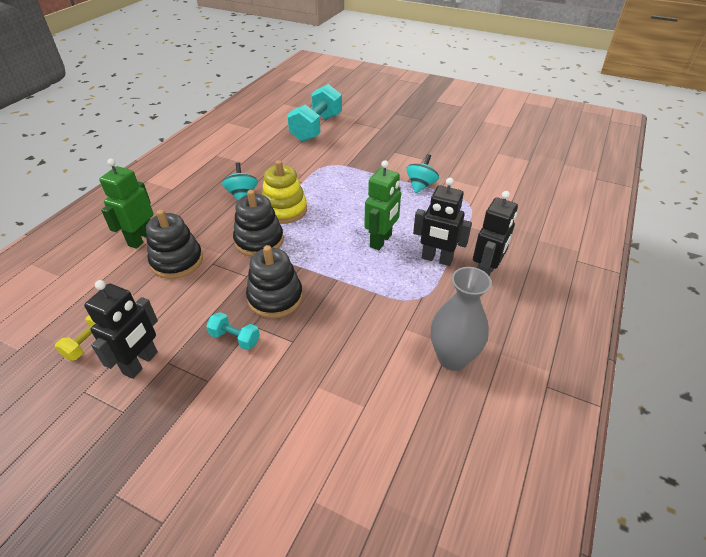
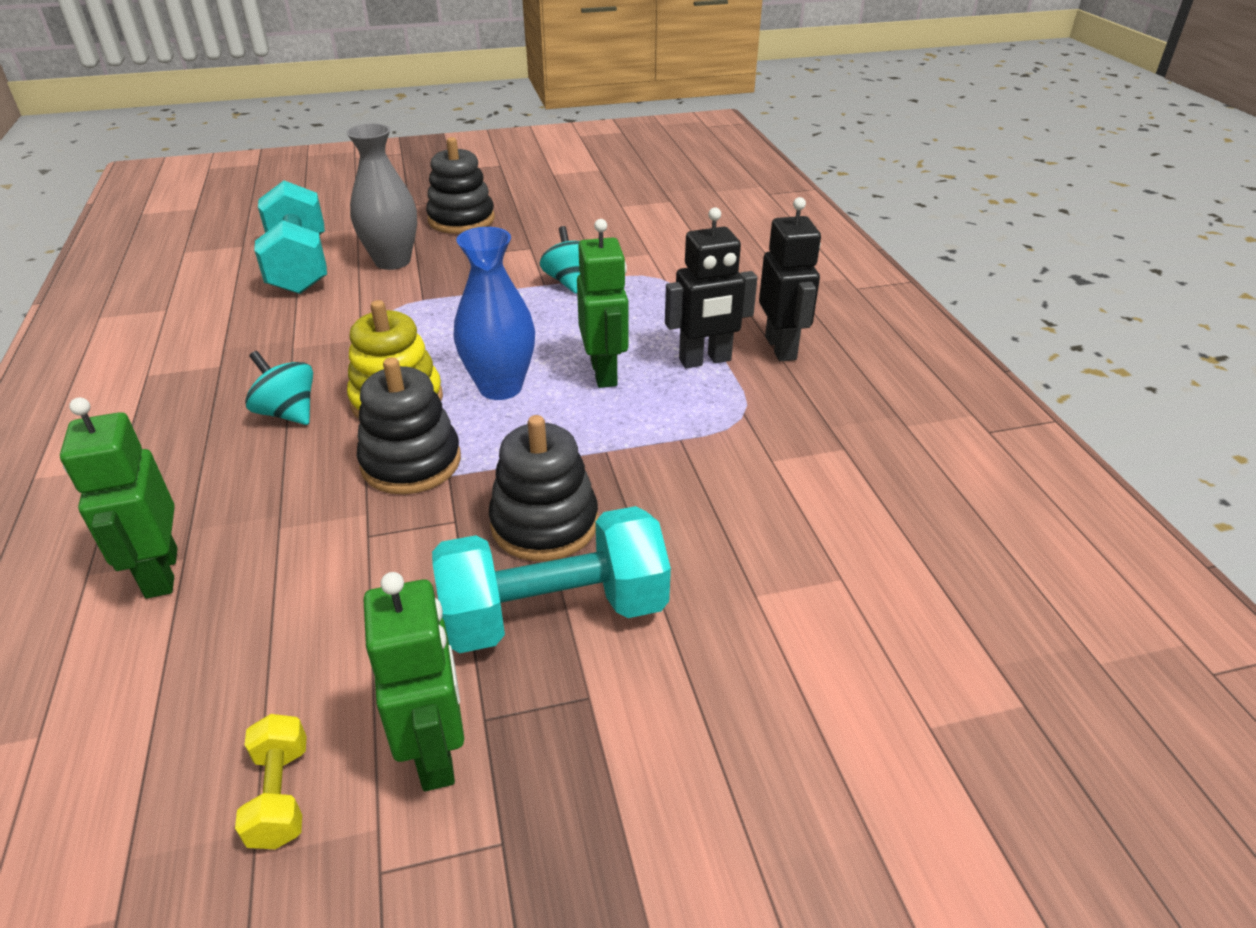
camera: 40 degrees left, 5 degrees down
(141, 363) = (436, 753): black robot -> green robot
(177, 261) = (292, 567): black stacking toy -> black stacking toy (461, 220)
(235, 338) = (554, 613): turquoise dumbbell -> turquoise dumbbell, size x2.18
(329, 225) = (500, 387): none -> blue vase
(452, 358) = (866, 460): grey vase -> grey vase (392, 261)

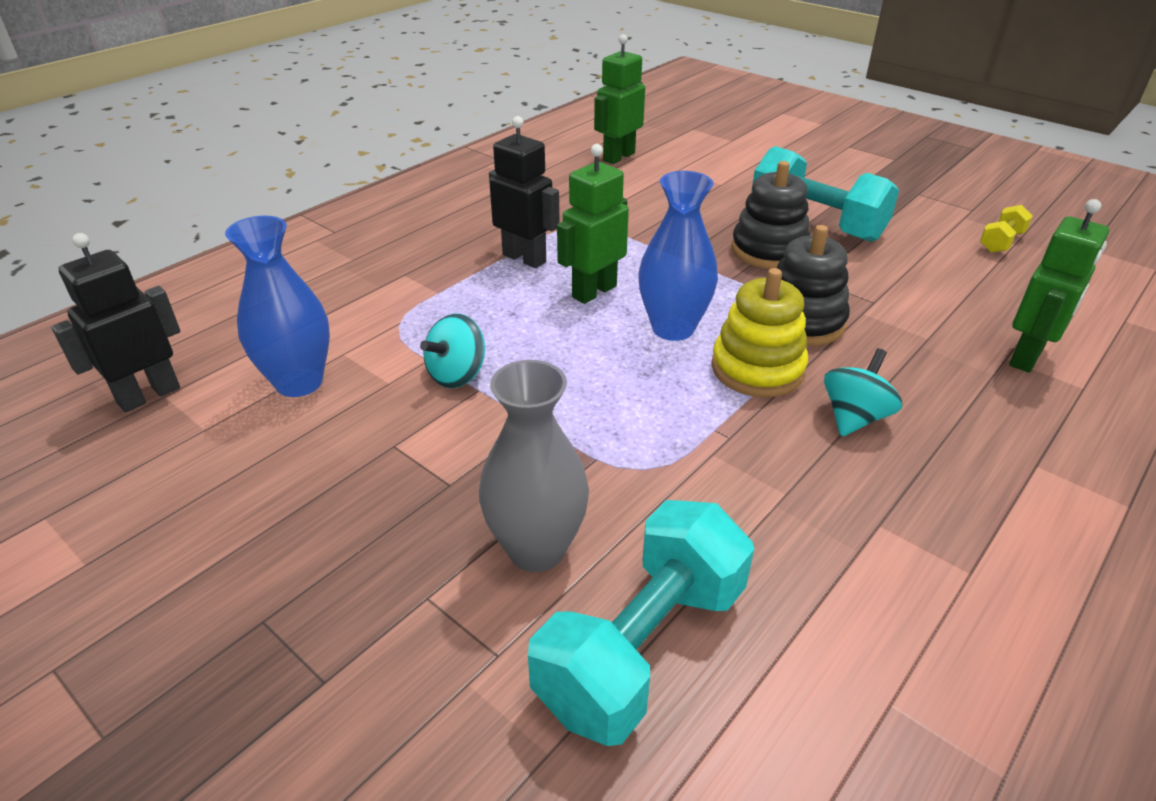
camera: 125 degrees left, 0 degrees up
(288, 413) = (854, 417): turquoise spinning top -> turquoise spinning top turned 150 degrees counterclockwise
(436, 753) = (921, 219): green robot -> green robot (618, 157)
(461, 220) = (350, 563): black stacking toy -> none
(632, 235) = (299, 382): none -> blue vase
(781, 348) = (471, 236): black robot -> black robot (149, 395)

